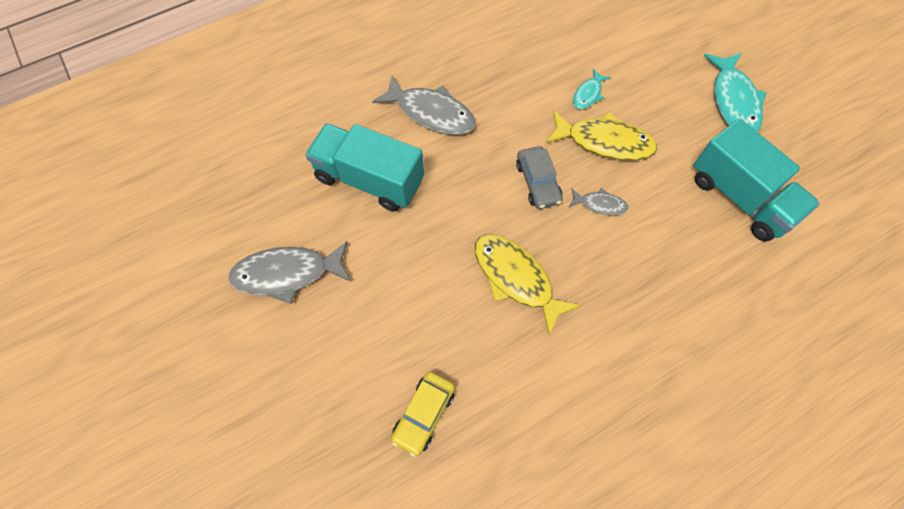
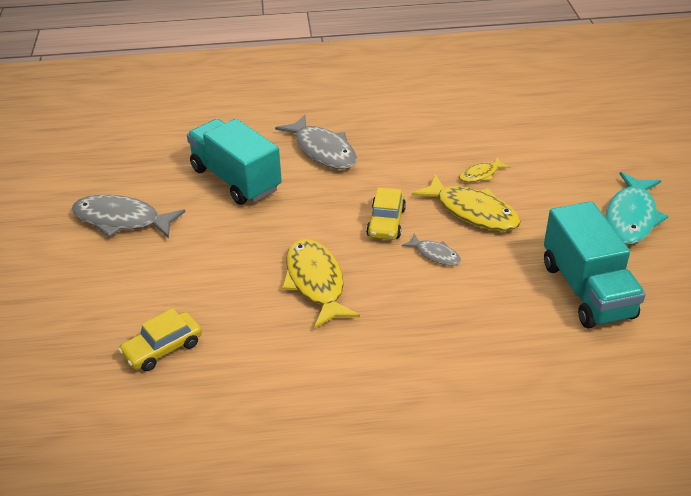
camera: 25 degrees right, 25 degrees down
(538, 182) = (386, 222): grey car -> yellow car
(588, 94) = (481, 174): turquoise fish -> yellow fish

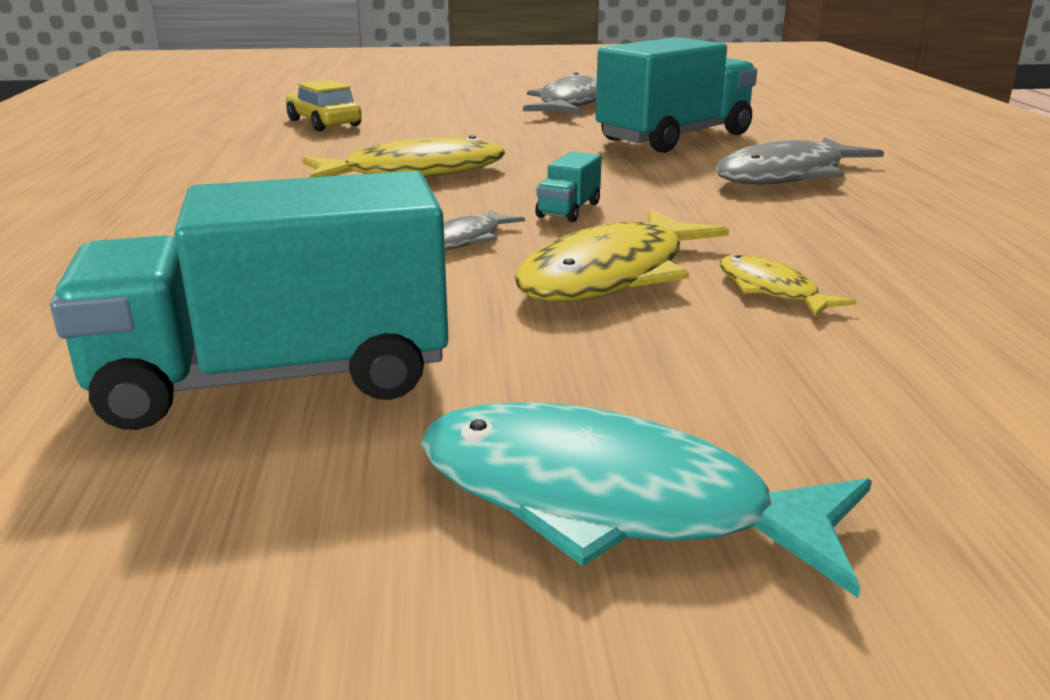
camera: 90 degrees right, 15 degrees down
(386, 222) = (568, 210): yellow car -> turquoise truck

